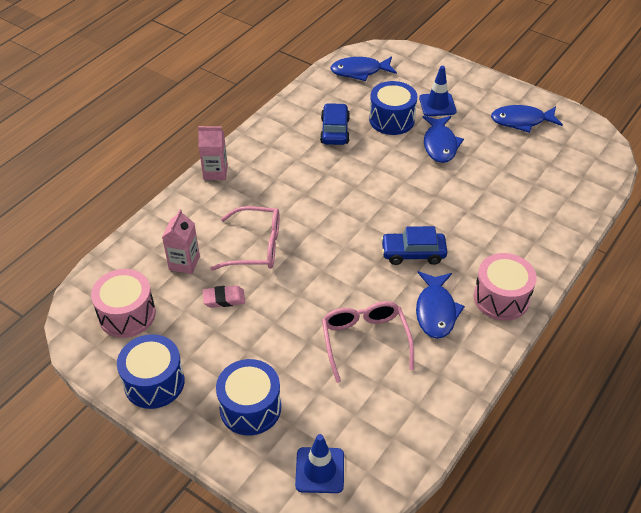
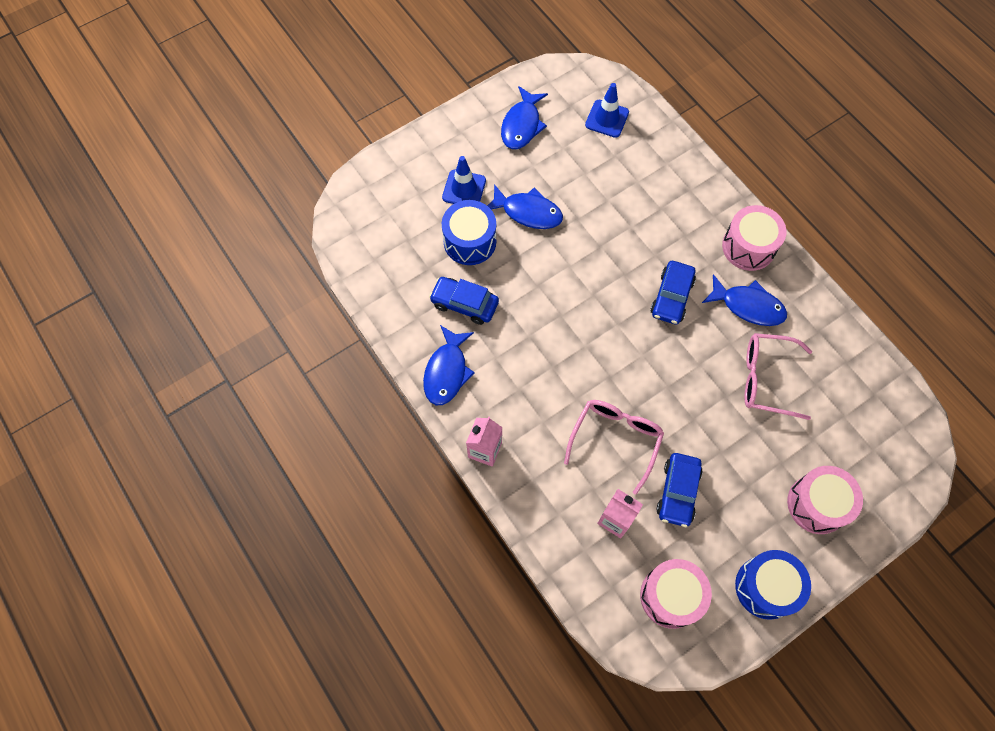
camera: 70 degrees left, 20 degrees up
(224, 299) = (678, 492): pink eraser -> blue car
(250, 408) = (817, 504): blue drum -> pink drum
(320, 470) = (894, 465): blue traffic cone -> blue traffic cone (607, 119)
(359, 71) = (371, 242): blue fish -> blue fish (447, 371)

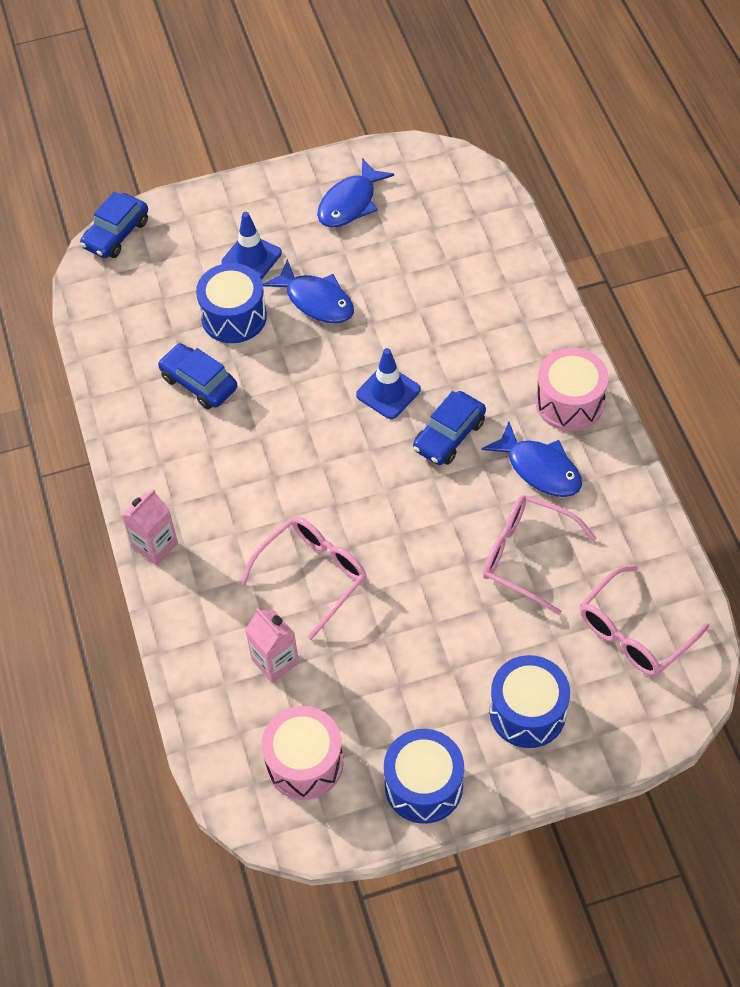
camera: 20 degrees right, 10 degrees down
(447, 371) = (147, 450): blue fish -> none
(607, 119) = (456, 218): blue traffic cone -> blue traffic cone (388, 392)
(678, 492) = (362, 652): blue car -> blue car (116, 234)
(817, 504) = (527, 712): pink drum -> blue drum
(866, 418) = (633, 633): none -> pink glasses

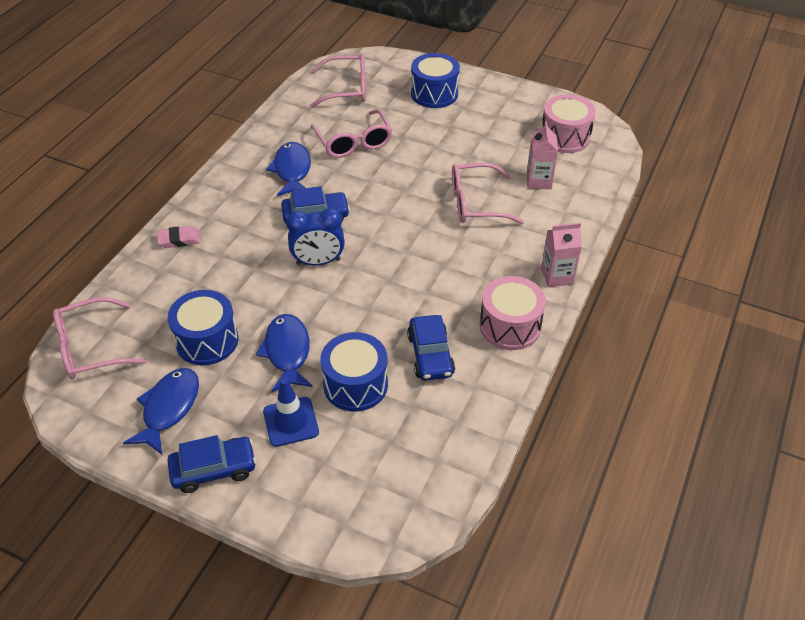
camera: 140 degrees left, 10 degrees down
(116, 234) = (370, 536): blue car -> blue car (214, 469)
(350, 203) = (169, 408): blue fish -> blue fish turned 60 degrees counterclockwise
(388, 392) = (318, 262): blue traffic cone -> blue clock
(423, 785) = (514, 99): blue drum -> blue drum (207, 340)
(467, 195) = (90, 348): none -> pink glasses
(535, 319) = (179, 239): none -> pink eraser
(569, 402) = (230, 187): pink drum -> pink drum (510, 326)

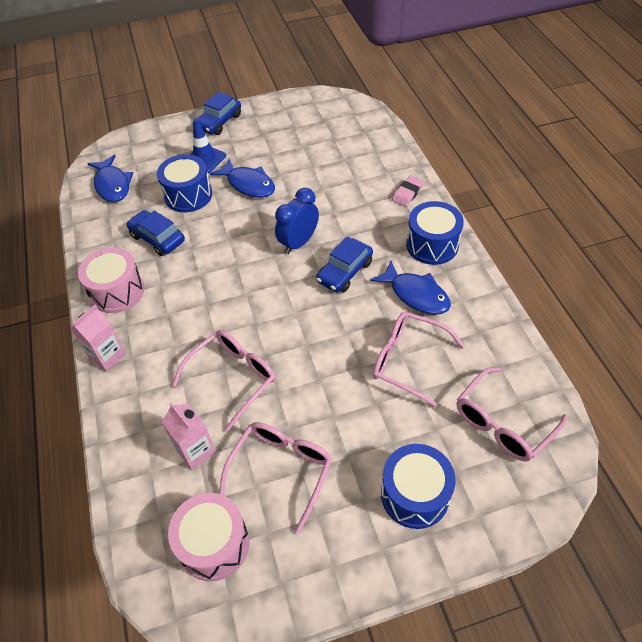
camera: 140 degrees right, 5 degrees up
(90, 348) = (357, 119): pink glasses -> pink glasses (281, 470)
(169, 408) = (276, 126): blue fish -> blue fish (112, 185)
(207, 340) = (302, 160): blue drum -> blue drum (432, 245)

